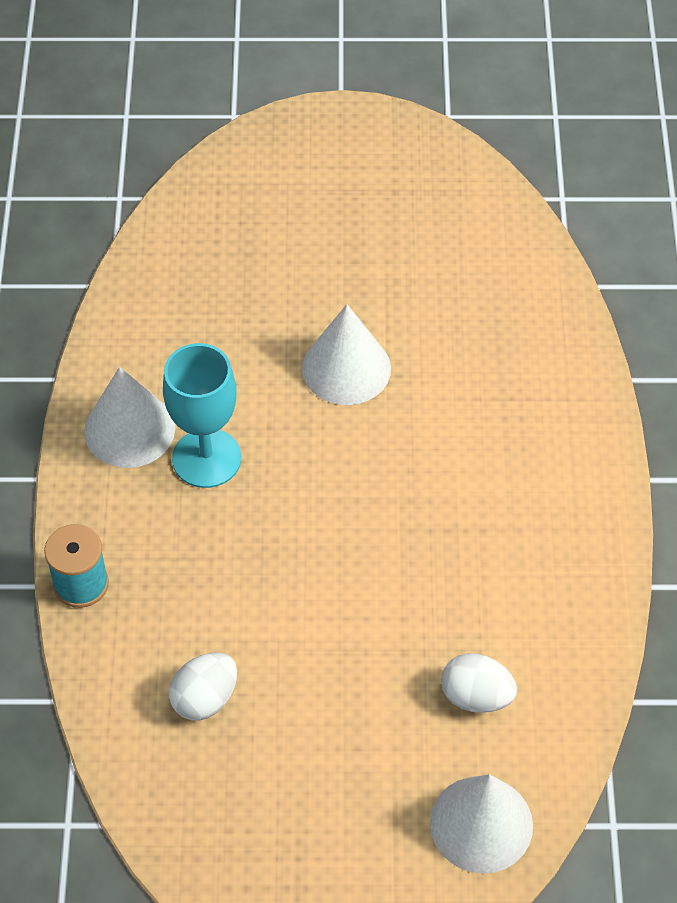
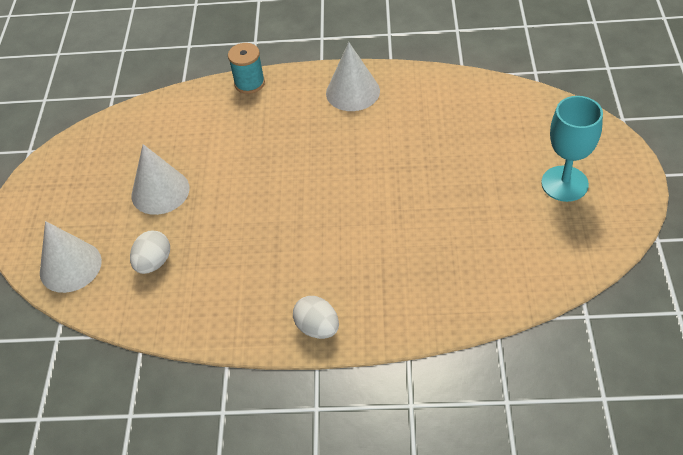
camera: 95 degrees right, 5 degrees down
(205, 698) = (172, 139): white egg -> white egg (317, 328)
(206, 458) = (332, 126): turquoise goblet -> turquoise goblet (564, 183)
(346, 368) = (404, 188): white cone -> white cone (160, 191)

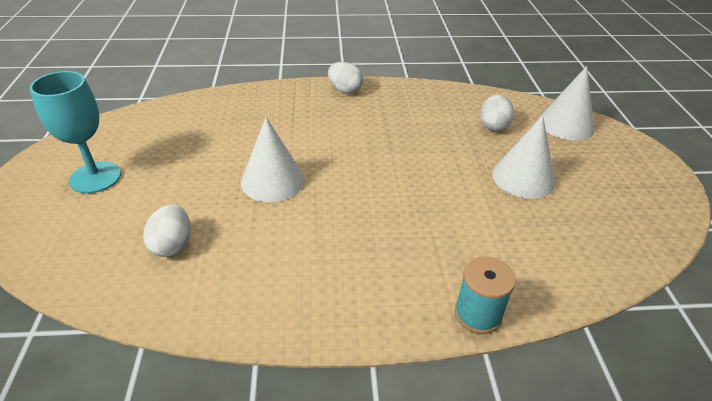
camera: 170 degrees right, 10 degrees down
(352, 92) = (319, 295): white cone -> white cone (273, 181)
(466, 123) = (172, 245): none -> white egg

